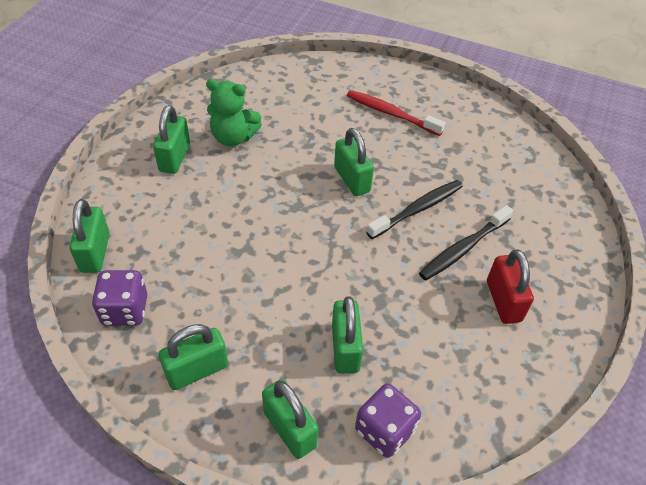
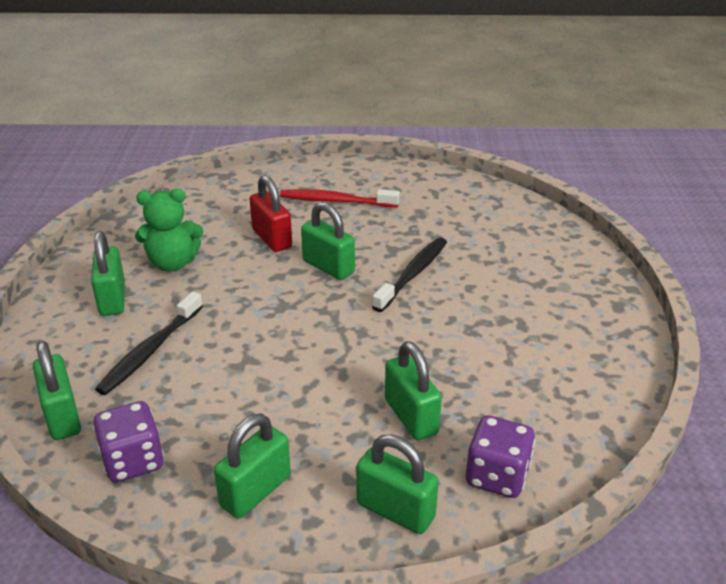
camera: 20 degrees left, 15 degrees down
(463, 248) = (479, 294): black toothbrush -> black toothbrush (150, 351)
(503, 301) = (545, 327): red padlock -> red padlock (272, 238)

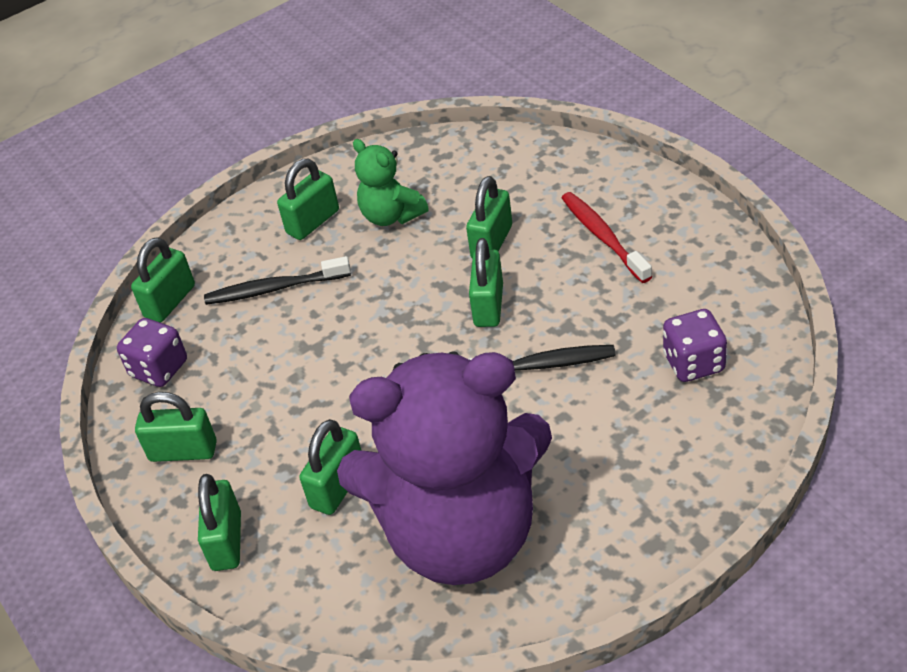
camera: 60 degrees right, 10 degrees up
(272, 238) = (492, 242): red padlock -> green padlock
(497, 476) = (314, 582): purple dice -> purple dice (693, 363)
(527, 377) = (461, 534): none -> purple teddy bear

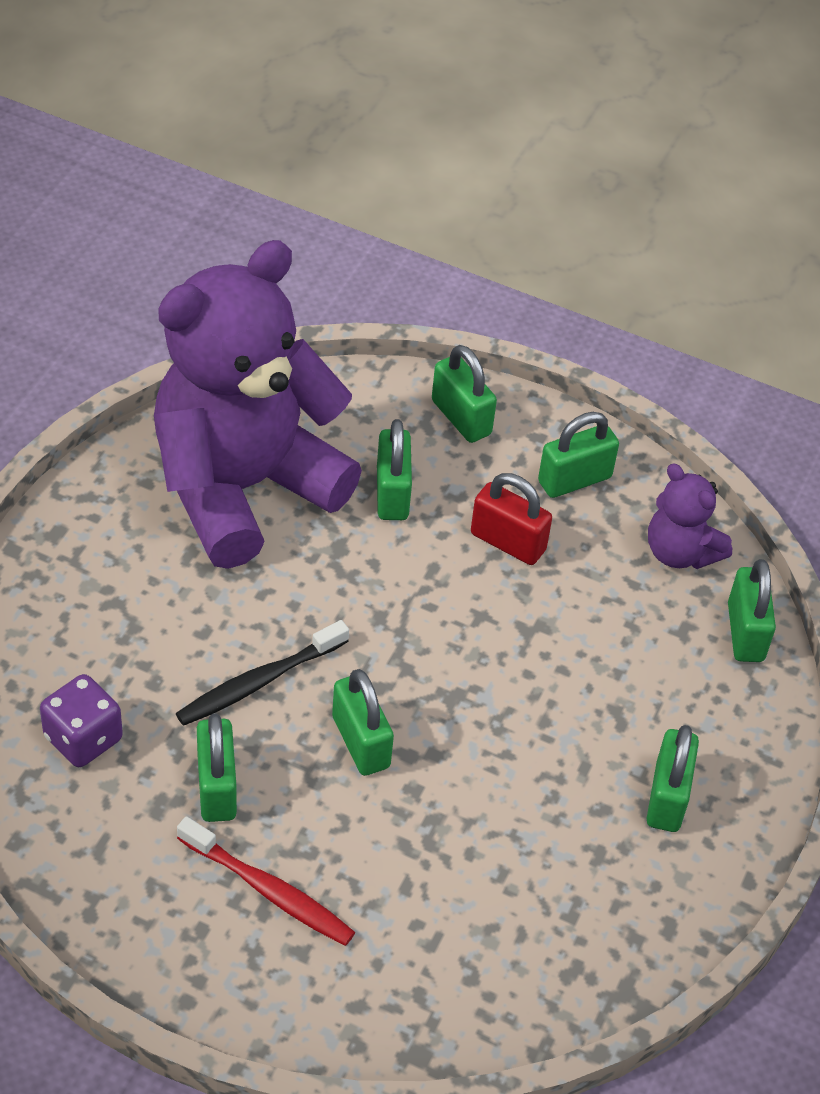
camera: 140 degrees right, 5 degrees up
(159, 369) = (680, 552): purple dice -> purple teddy bear
(274, 288) = (635, 686): black toothbrush -> none
(278, 415) = (508, 542): none -> red padlock
(391, 215) = (571, 839): green teddy bear -> none
(492, 242) = (410, 836): green padlock -> green padlock (216, 787)

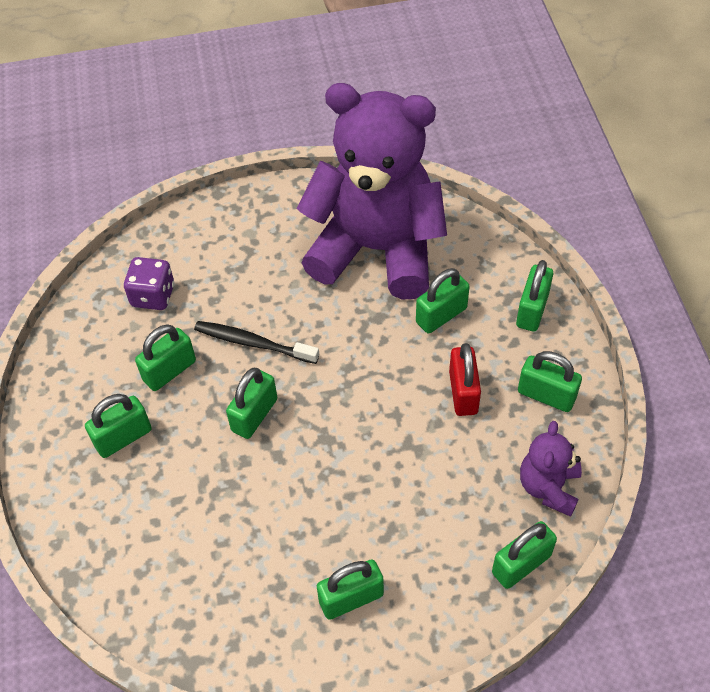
camera: 60 degrees right, 5 degrees up
(269, 890) = (123, 437): red toothbrush -> green padlock

